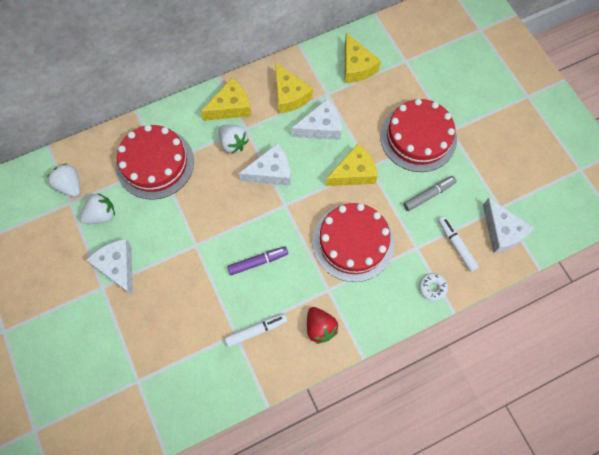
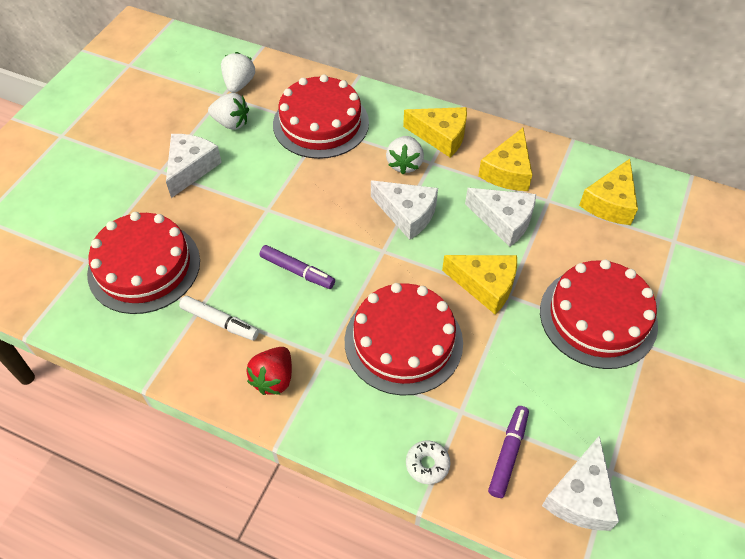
camera: 50 degrees right, 15 degrees down
(175, 348) = (144, 267): none -> red cake
(428, 195) = (539, 378): grey marker -> none
(456, 245) = (508, 453): white marker -> purple marker

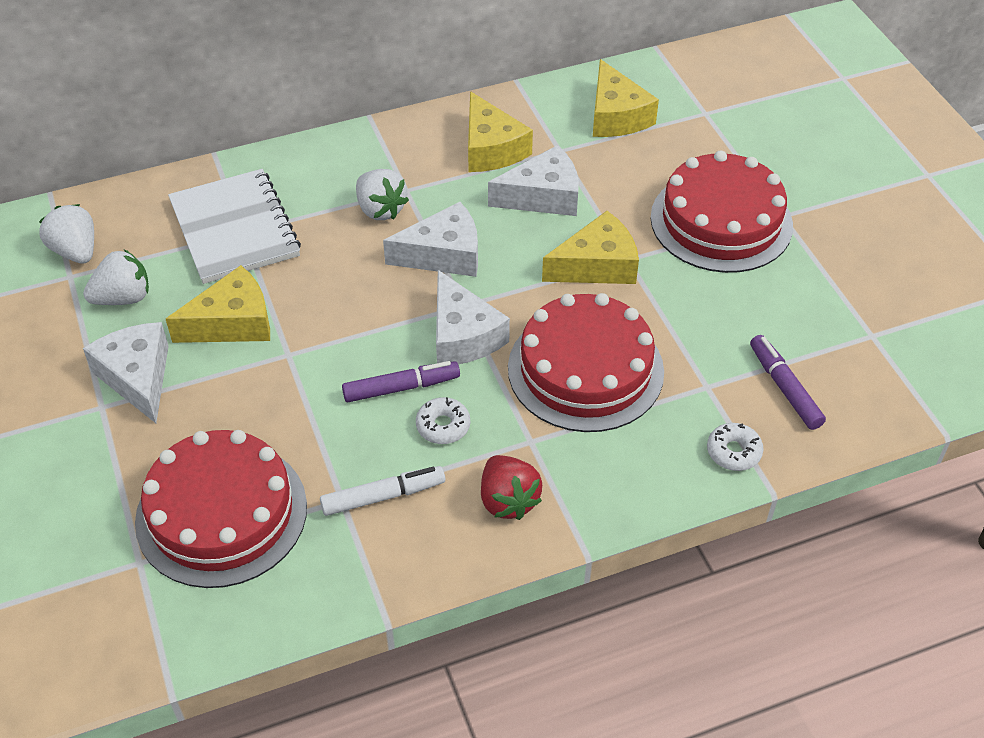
camera: 45 degrees left, 5 degrees down
(292, 309) = (443, 426): none -> white donut
(321, 123) = (234, 229): red cake -> white notebook
(441, 136) = (383, 158): yellow cheese -> yellow cheese (232, 322)
(580, 496) = (874, 372): white cheese -> white cheese (462, 335)

